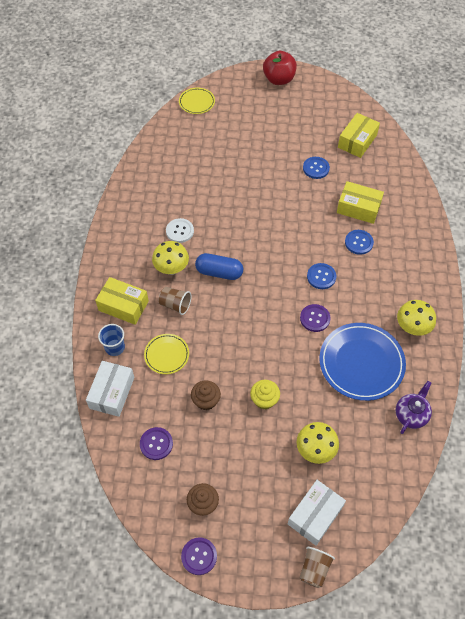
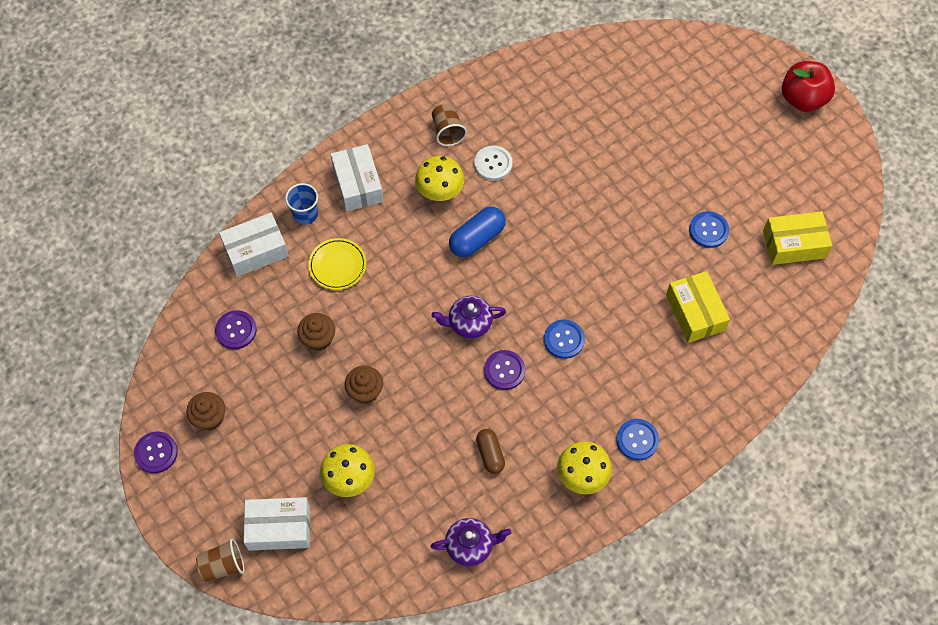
camera: 50 degrees right, 5 degrees up
(123, 305) = (358, 184): yellow box -> white box
(175, 305) = (401, 229): brown cup -> brown cup (447, 131)
(197, 102) = (681, 46): yellow plate -> none
(219, 272) = (477, 238): blue capsule -> blue capsule turned 75 degrees clockwise
(264, 400) = (365, 391): yellow cupcake -> brown cupcake
(269, 315) = (469, 324): none -> purple teapot
(358, 242) = (646, 346): blue button -> blue button (637, 440)
(361, 363) = (490, 454): blue plate -> brown capsule

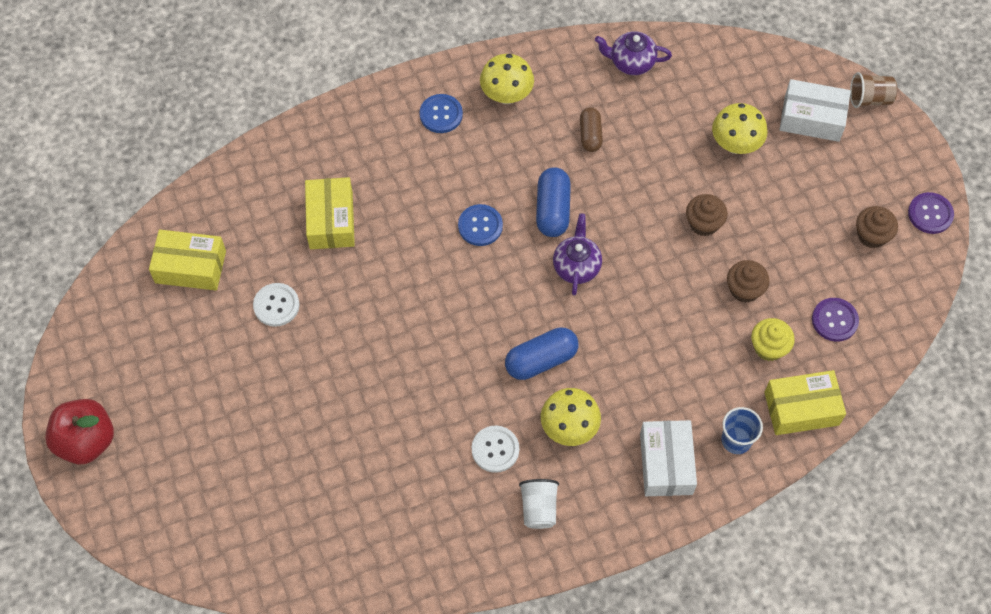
camera: 165 degrees left, 0 degrees up
(256, 251) = (801, 408): white box -> yellow box
(290, 294) = (769, 347): none -> yellow cupcake
(337, 265) = (709, 367): yellow plate -> none
(447, 131) = (539, 508): brown cup -> white cup
(469, 324) = (576, 266): purple teapot -> purple teapot turned 90 degrees counterclockwise
(504, 370) = (552, 210): purple button -> blue capsule
(708, 230) = (276, 305): blue button -> white button

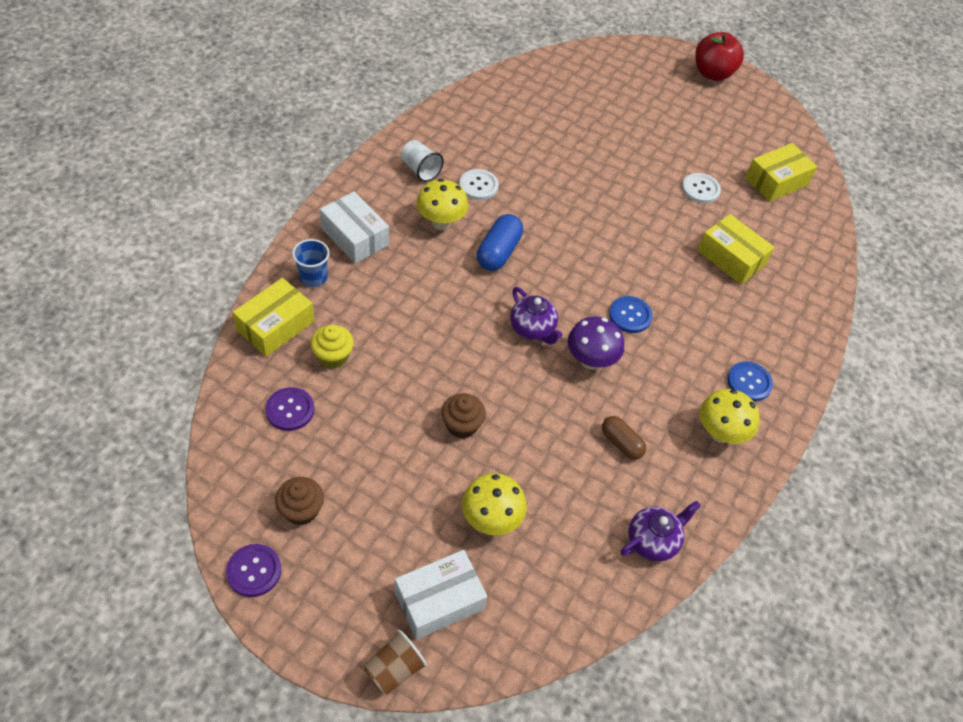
camera: 135 degrees right, 10 degrees down
(552, 210) = (590, 360): blue capsule -> purple mushroom
(744, 289) = (385, 390): brown cupcake -> none

